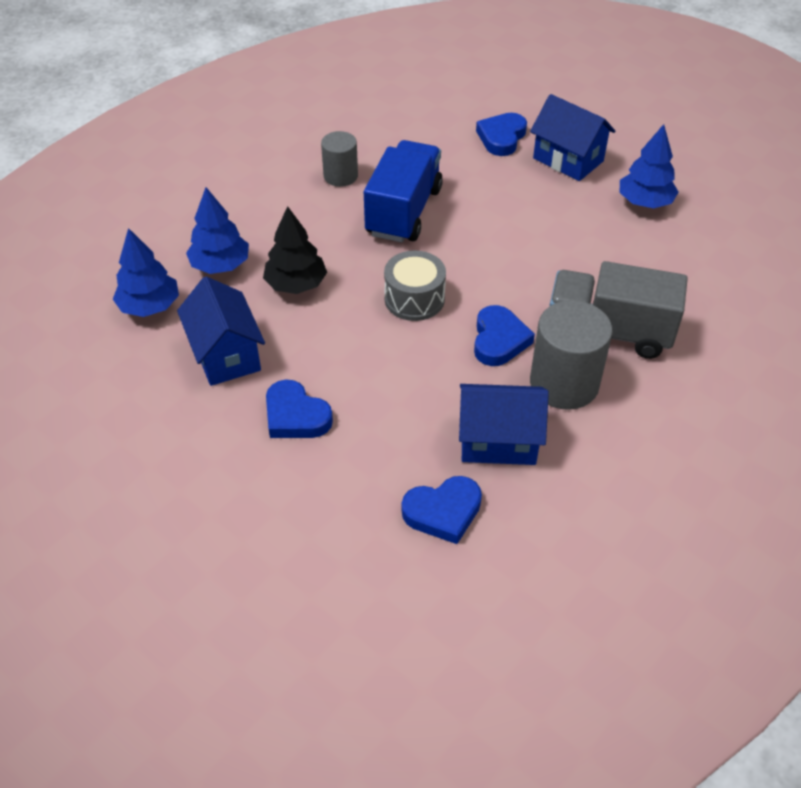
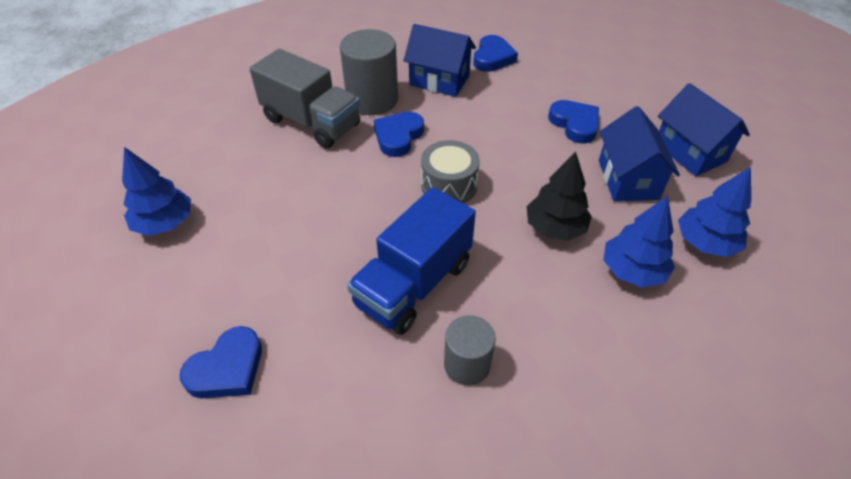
camera: 160 degrees left, 0 degrees up
(443, 512) = (492, 58): blue heart -> blue heart turned 105 degrees clockwise
(568, 160) = (183, 303): blue house -> blue house (690, 152)

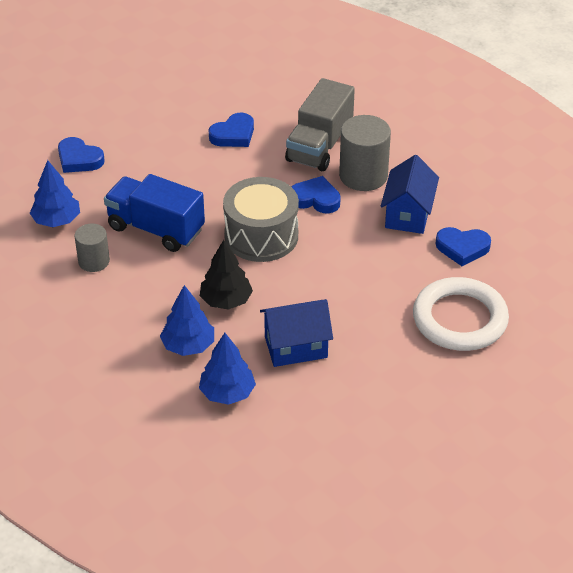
camera: 80 degrees right, 5 degrees down
(165, 223) = (189, 101): blue tree -> blue tree (56, 220)
(449, 185) = (261, 236): grey drum -> grey drum, size x1.55
(575, 124) = (367, 312): blue heart -> blue heart (233, 135)
(585, 73) = (460, 319): none -> white ring
(690, 152) = (347, 394): blue house -> none

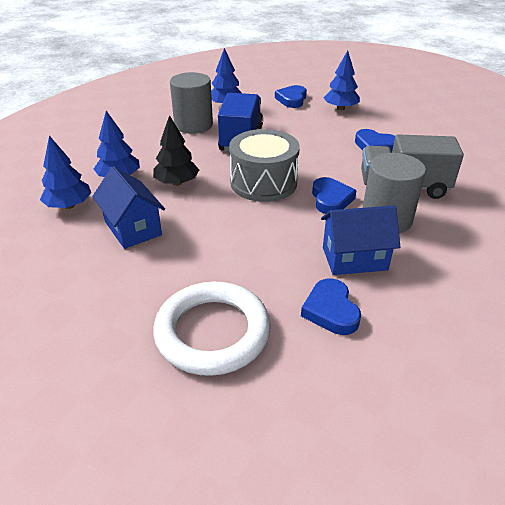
camera: 70 degrees right, 5 degrees down
(94, 261) = (193, 125): grey cylinder -> grey cylinder, size x1.65
(131, 128) = (340, 108): none -> blue tree

